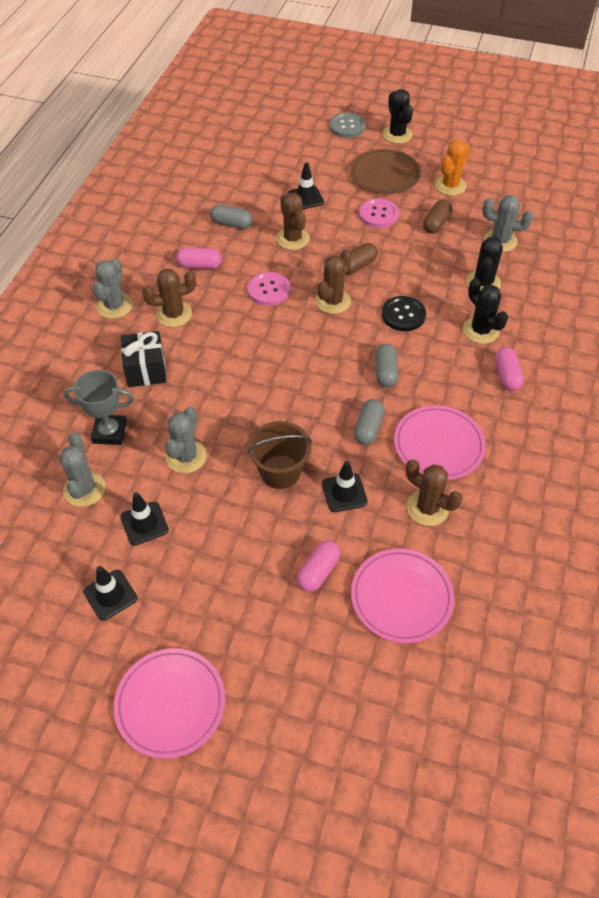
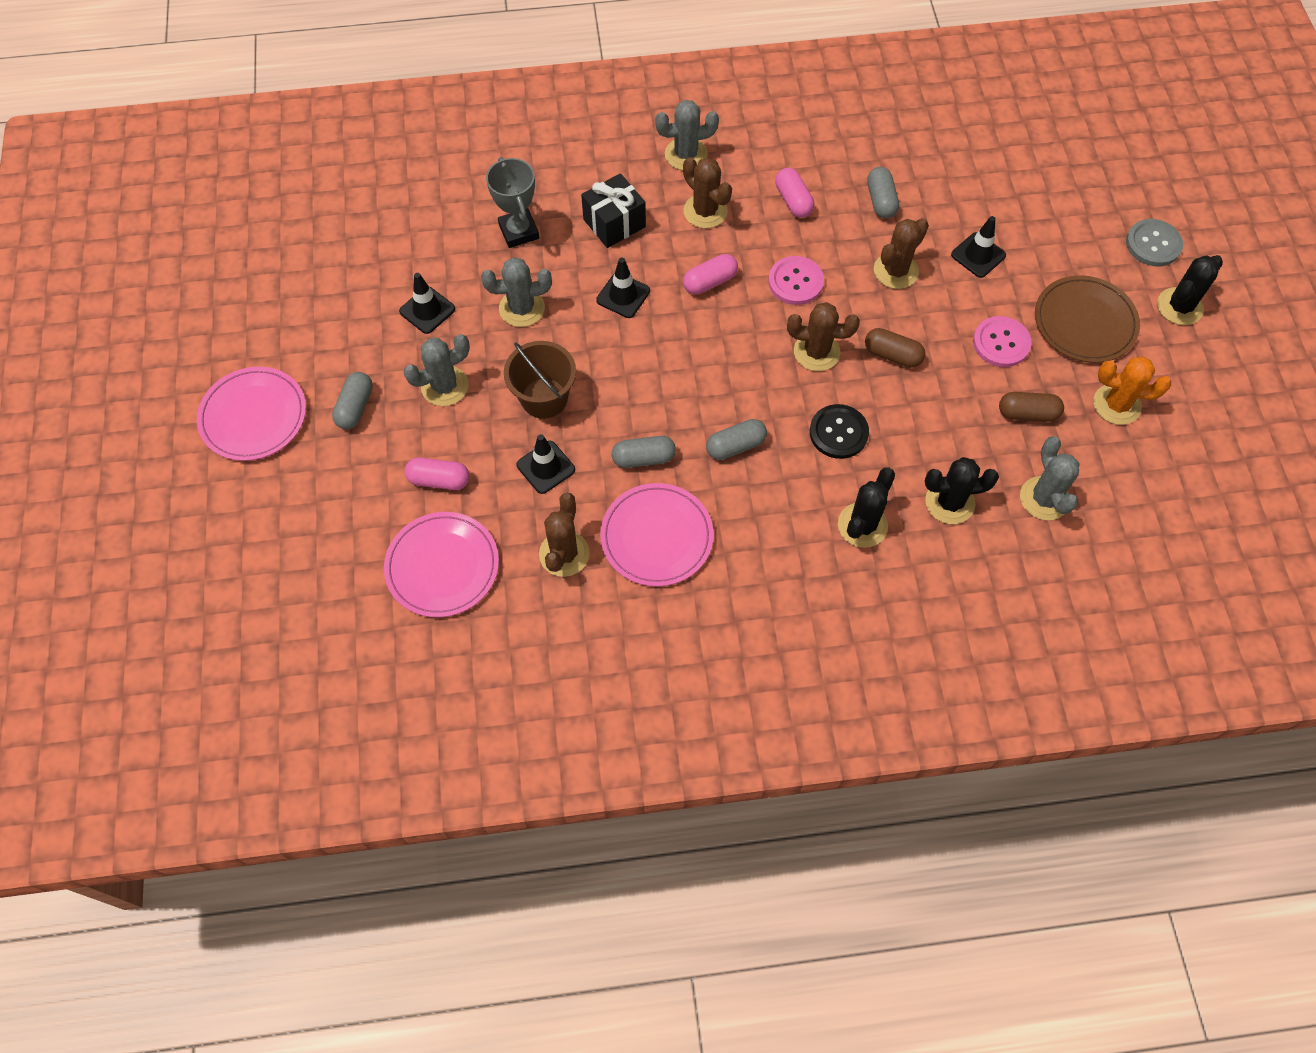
camera: 65 degrees right, 10 degrees up
(84, 489) = (443, 244): grey cactus -> grey cactus (445, 386)
(110, 595) = (340, 320): black traffic cone -> black traffic cone (623, 295)
(210, 612) = (355, 407): none -> grey capsule
(506, 376) = (802, 577): pink capsule -> pink capsule (710, 282)

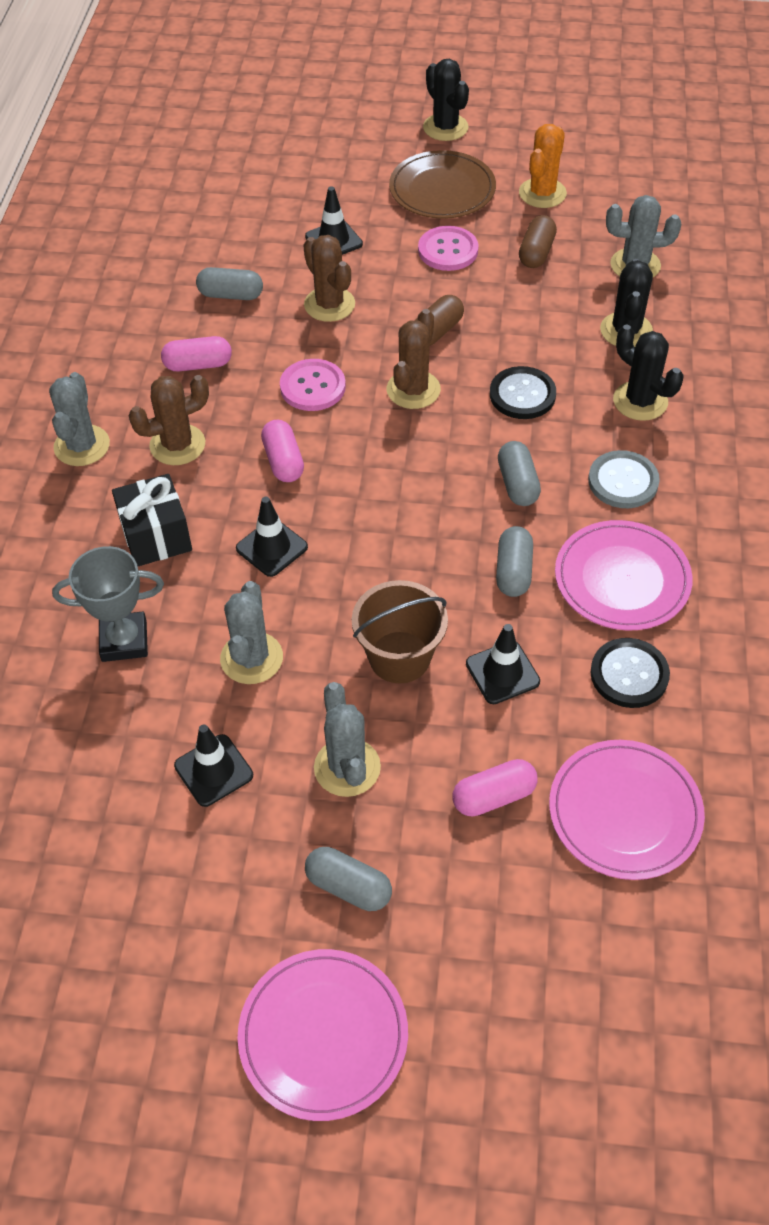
camera: 75 degrees left, 10 degrees down
(439, 480) = (493, 796): pink capsule -> pink capsule turned 45 degrees clockwise
(564, 554) = (629, 674): brown cactus -> black button
(1153, 244) = (368, 125): grey button -> grey button (623, 481)

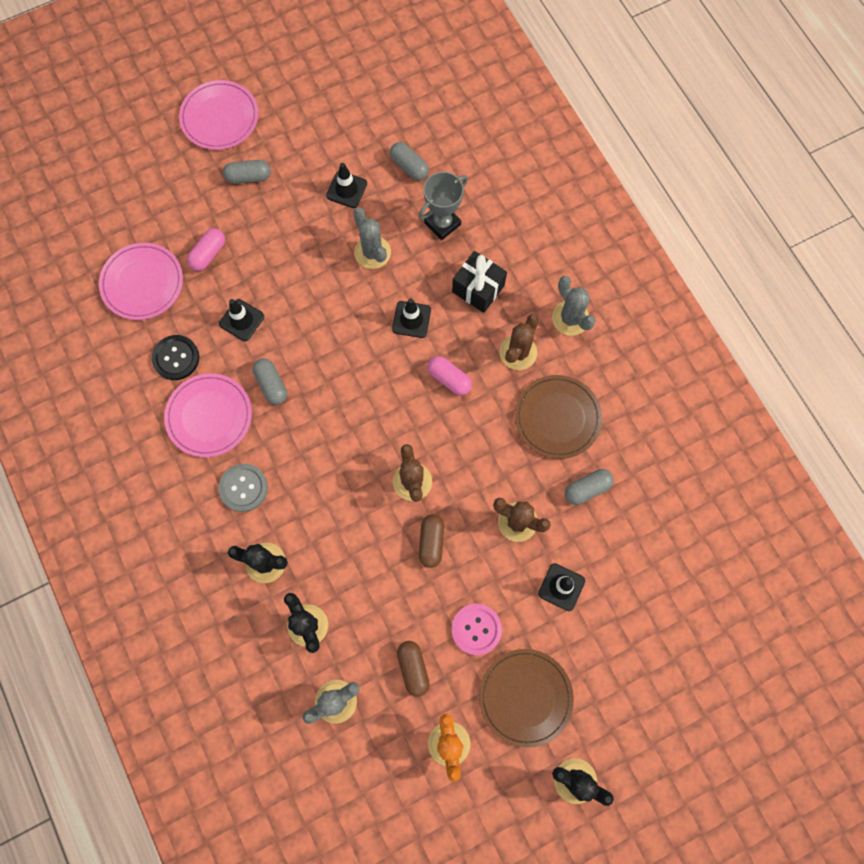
camera: 145 degrees right, 20 degrees up
(198, 365) = (557, 418): pink capsule -> brown plate
(312, 387) = (475, 445): pink button -> none
(347, 767) = (286, 227): grey cactus -> none
(399, 657) = (299, 297): brown bucket -> none
(517, 484) = (304, 447): grey capsule -> grey capsule (409, 167)
(522, 395) = (342, 521): black button -> none

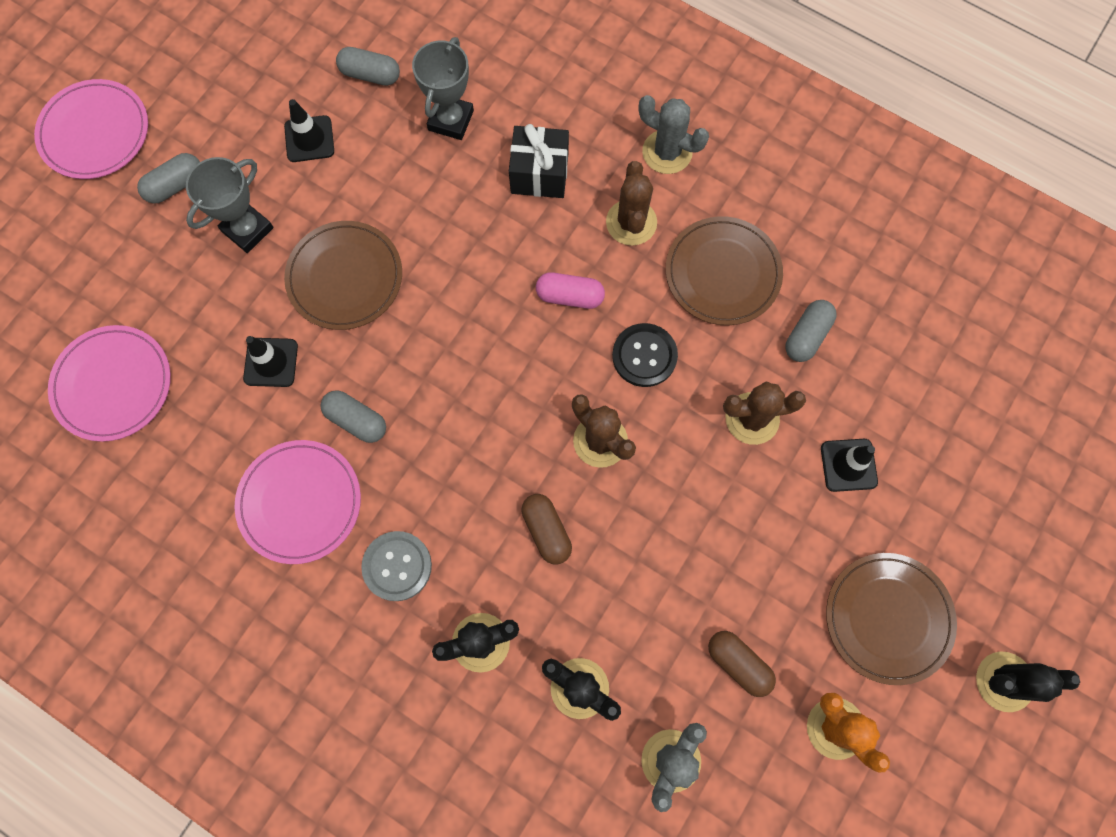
camera: 30 degrees left, 0 degrees up
(176, 358) = (213, 454): black button -> black button (644, 356)
(208, 254) = (179, 304): pink capsule -> none
(275, 228) = (247, 229): none -> grey trophy
(317, 291) = (345, 277): none -> brown plate
(372, 252) = (386, 197): grey cactus -> none
(411, 319) = (482, 251): black traffic cone -> none
(431, 542) = (667, 500): brown capsule -> brown capsule (546, 531)
(476, 629) = (782, 572): pink button -> none

